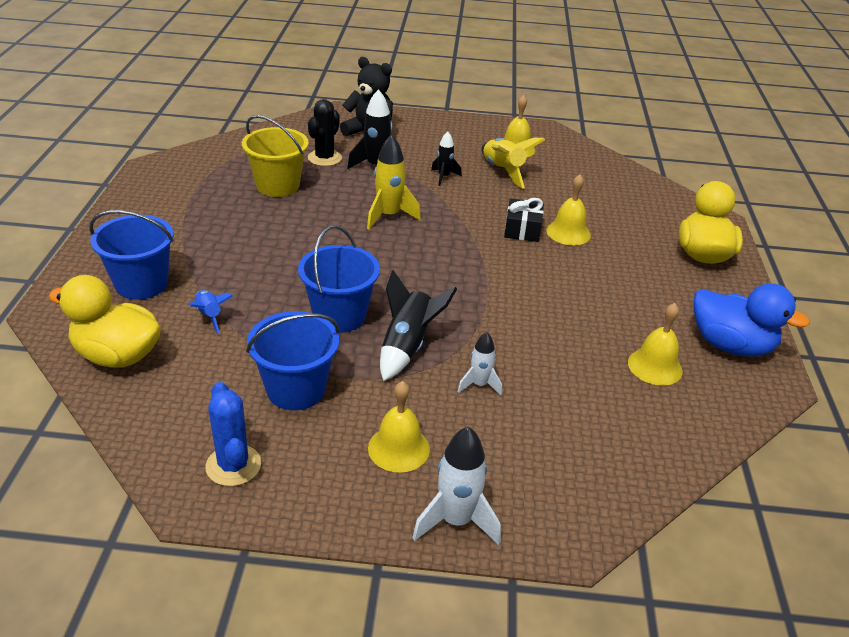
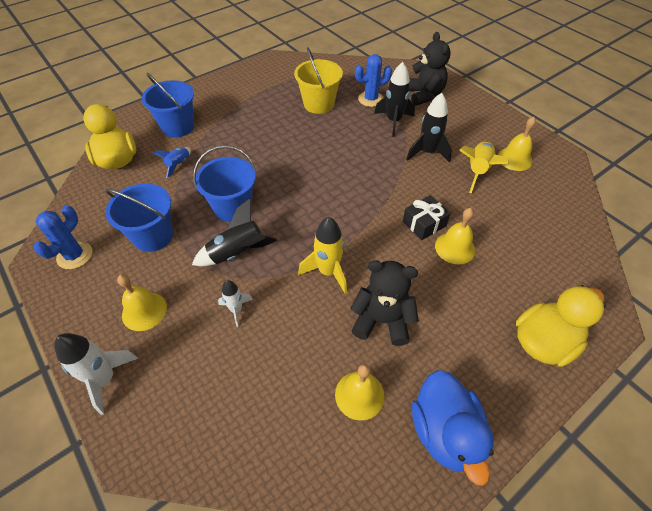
camera: 50 degrees right, 15 degrees up
(324, 158) = (371, 99): black cactus -> blue cactus
(389, 216) = (351, 160): yellow rocket -> yellow rocket (328, 272)
(444, 177) = (427, 152): black rocket -> black rocket, size x1.65
(596, 312) = (382, 320): none -> black teddy bear

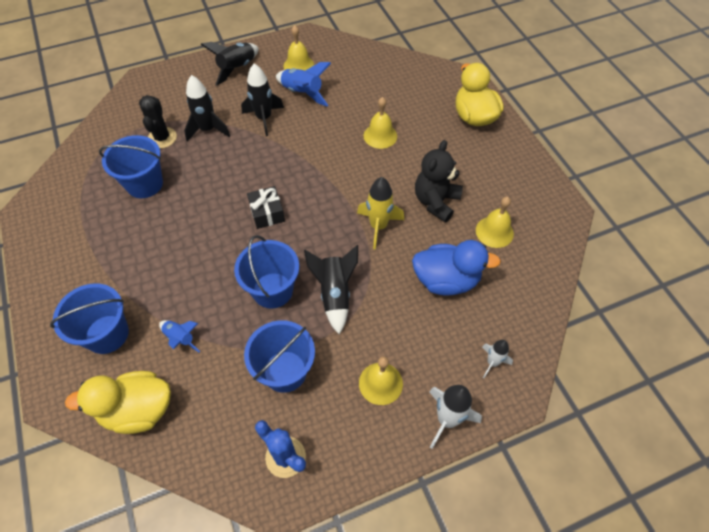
camera: 75 degrees left, 5 degrees up
(236, 310) = (399, 303): white rocket -> white rocket (492, 362)
(319, 104) = (144, 184): yellow bucket -> blue bucket
(371, 99) = (162, 138): blue cactus -> black cactus
(424, 95) = (180, 95): black teddy bear -> none
(424, 224) = (348, 147): black gift -> black gift (267, 213)
(444, 432) = (528, 191): blue duck -> blue duck (446, 280)
(477, 171) = (302, 93): yellow rocket -> blue rocket
(479, 119) = (237, 69): none -> black rocket

